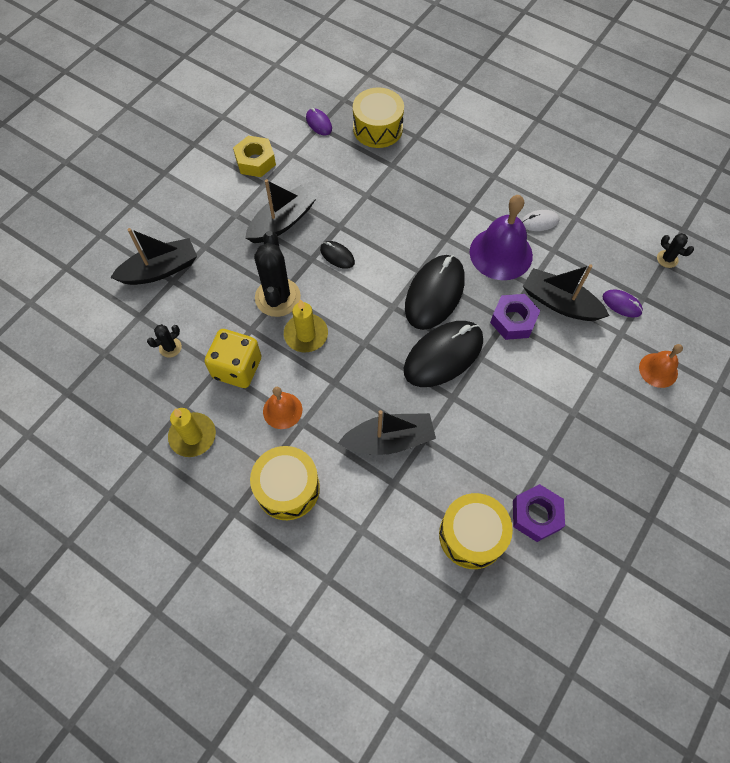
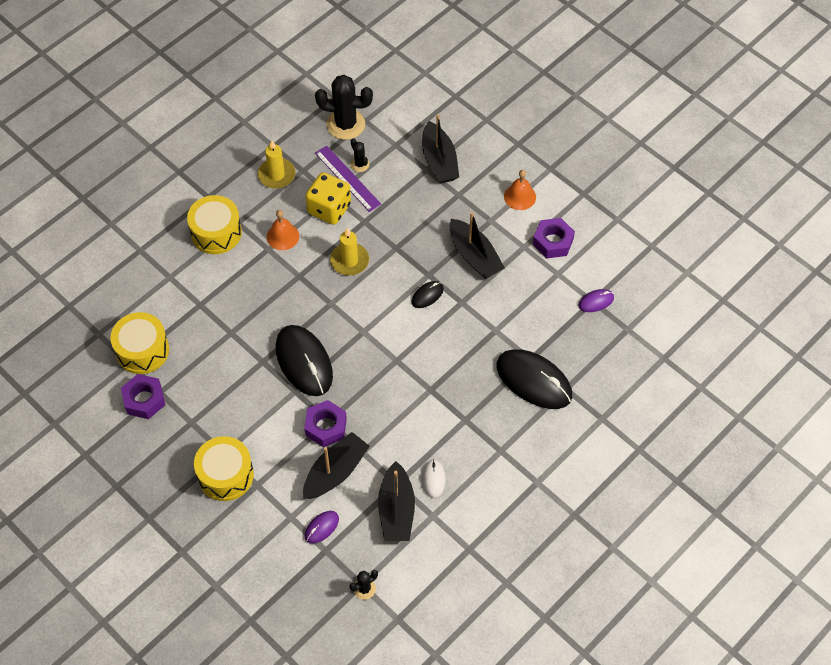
camera: 100 degrees right, 5 degrees down
(192, 357) = (347, 178): none -> purple ruler
(255, 161) = (553, 242): yellow nut -> purple nut
(277, 297) = (392, 244): black cactus -> black cactus (345, 124)
(377, 128) = (581, 354): yellow drum -> yellow drum (225, 475)
(389, 440) = (237, 307): black boat -> black boat (396, 510)
(434, 294) = (369, 367): black mouse -> black mouse (534, 381)
(501, 253) = (402, 434): purple bell -> none
(658, 370) = (245, 537): orange bell -> orange bell (520, 196)

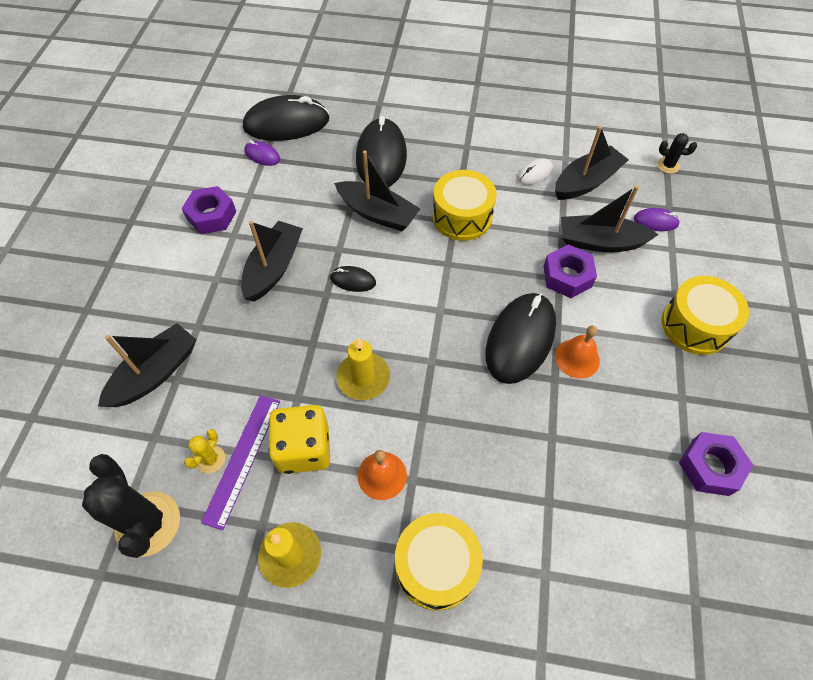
camera: 125 degrees left, 0 degrees up
(142, 350) = (662, 521): yellow drum -> yellow drum (462, 217)
(359, 164) = (211, 459): black cactus -> yellow cactus
(476, 344) = (377, 213): none -> black boat
(520, 196) = (166, 270): orange bell -> orange bell (577, 358)
(623, 336) = (286, 123): none -> black mouse

